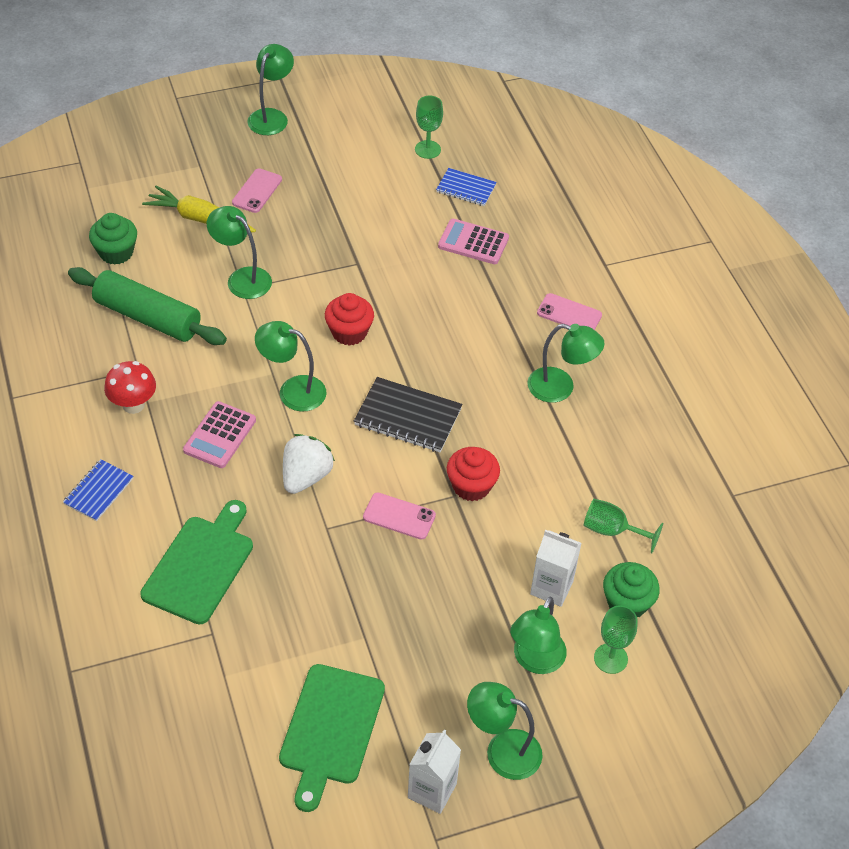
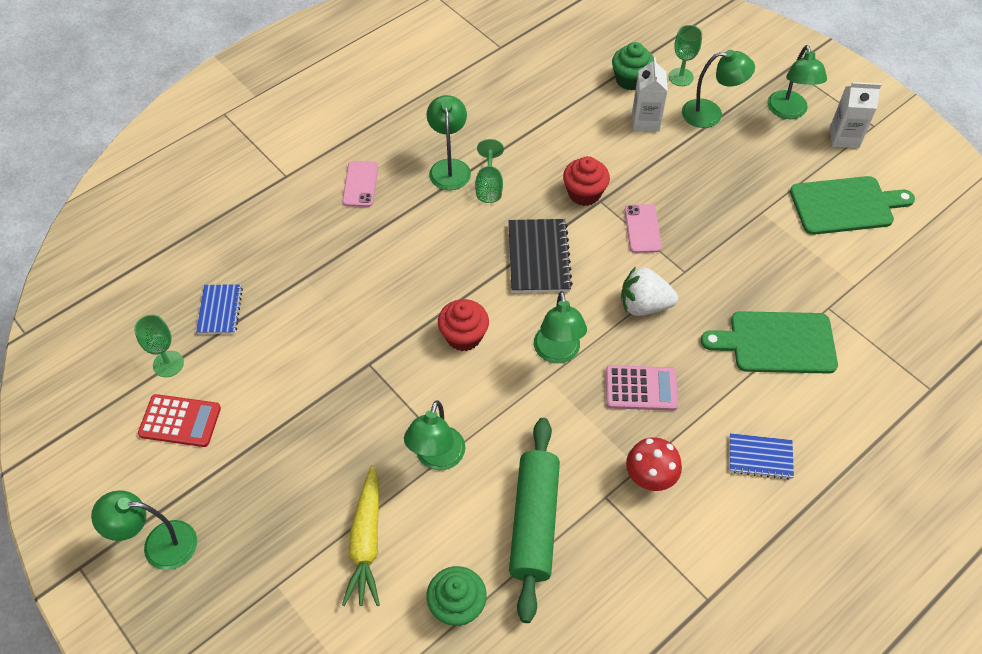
camera: 110 degrees left, 5 degrees up
(257, 191) = (297, 503): pink phone -> none
(369, 146) = (180, 421): none -> red calculator
(473, 242) = (297, 279): pink calculator -> none
(612, 530) = (573, 102): green goblet -> green goblet (489, 186)

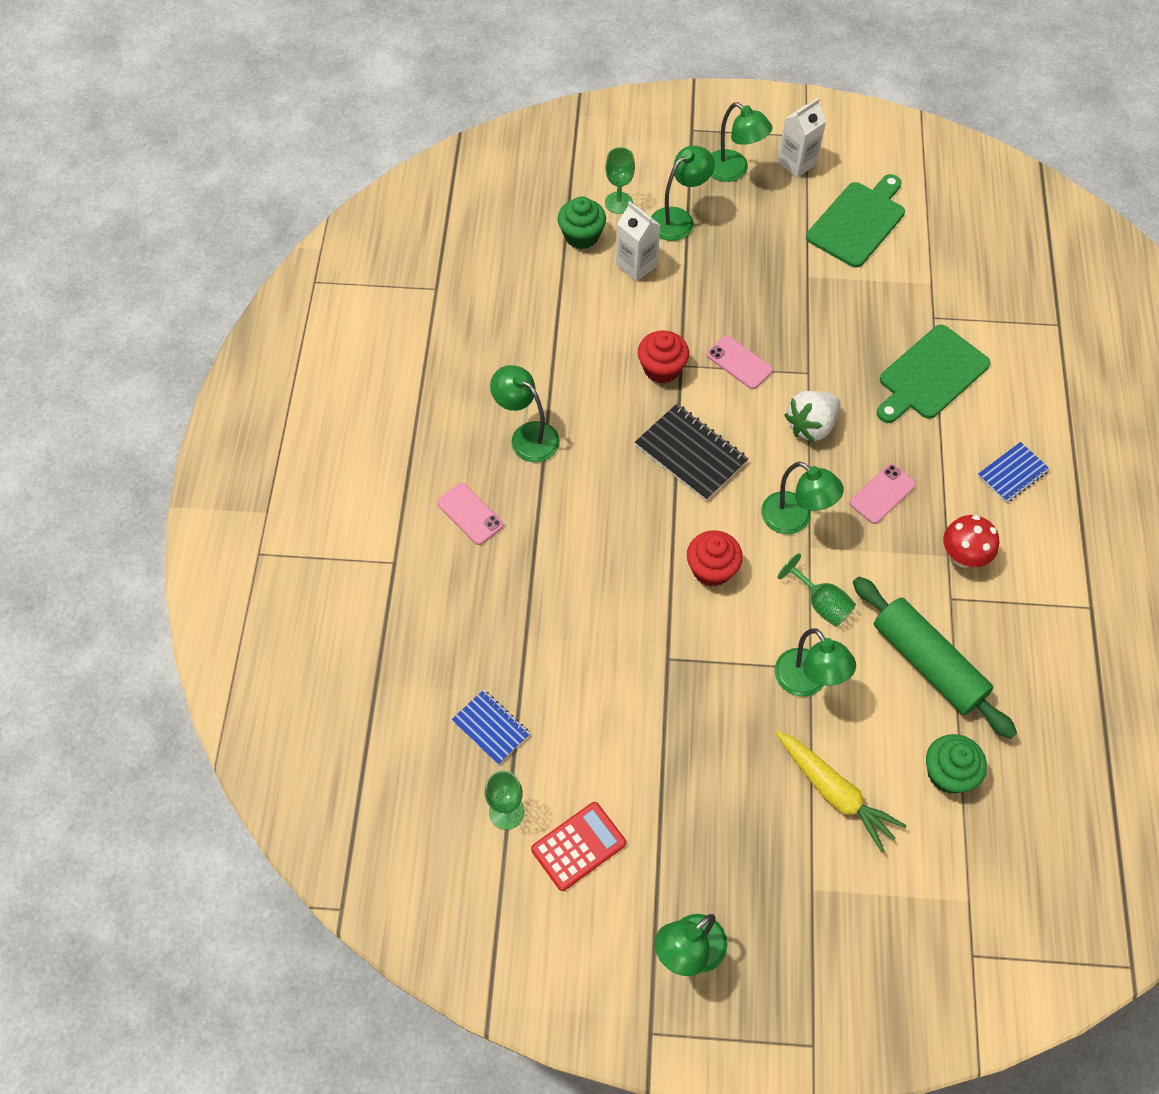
camera: 45 degrees left, 5 degrees up
(489, 186) = (579, 425): green goblet -> green goblet (821, 603)
(641, 388) = (882, 494): pink calculator -> pink phone

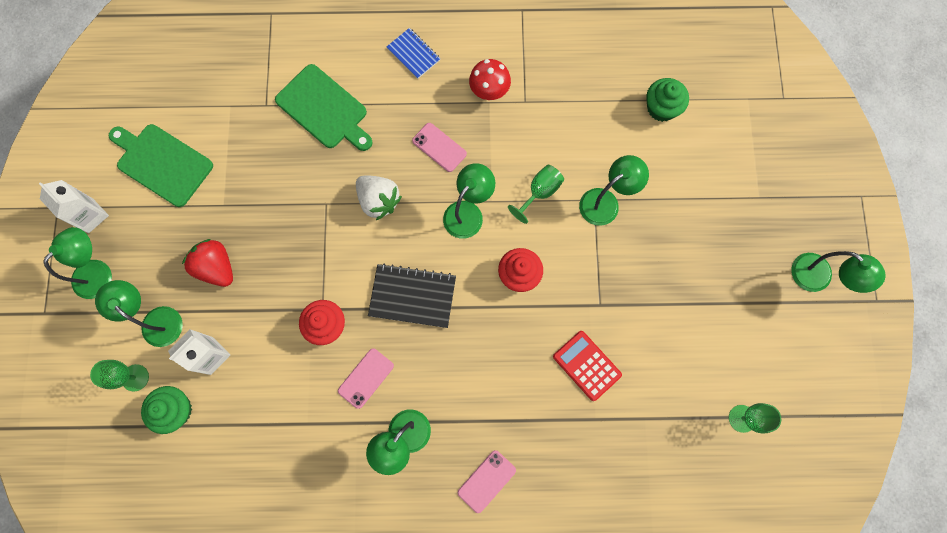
camera: 95 degrees left, 15 degrees up
(491, 728) = (677, 439): blue notebook -> none
(578, 846) = (758, 361): red calculator -> red calculator (586, 365)
(690, 454) = (412, 296): black notebook -> black notebook turned 60 degrees clockwise
(734, 270) = (216, 267): none -> red strawberry
(739, 362) = (317, 260): pink phone -> pink phone (366, 378)
(834, 792) = (687, 183): yellow carrot -> none
(927, 663) = (579, 119): green rolling pin -> none

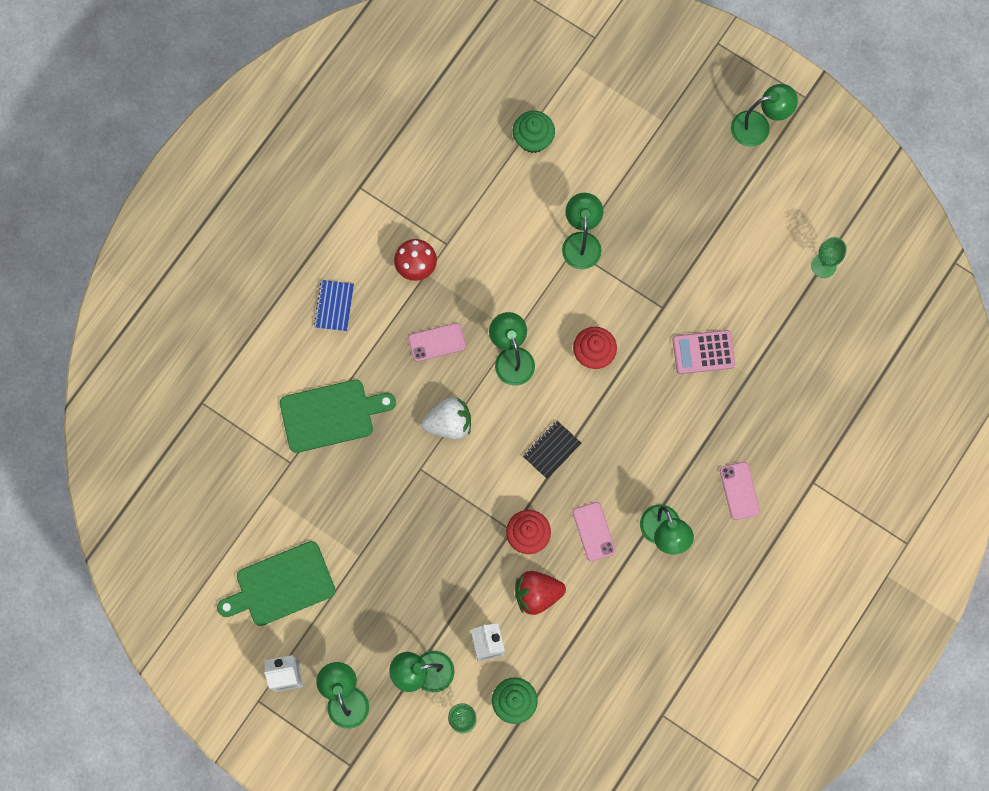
camera: 55 degrees left, 0 degrees up
(216, 267) = (412, 595): red strawberry -> red strawberry (537, 594)
(412, 296) = (552, 450): black notebook -> black notebook, size x0.63
(413, 54) = (334, 306): blue notebook -> blue notebook turned 75 degrees counterclockwise
(540, 192) = (535, 288): green goblet -> none
(586, 365) = (703, 352): red calculator -> pink calculator

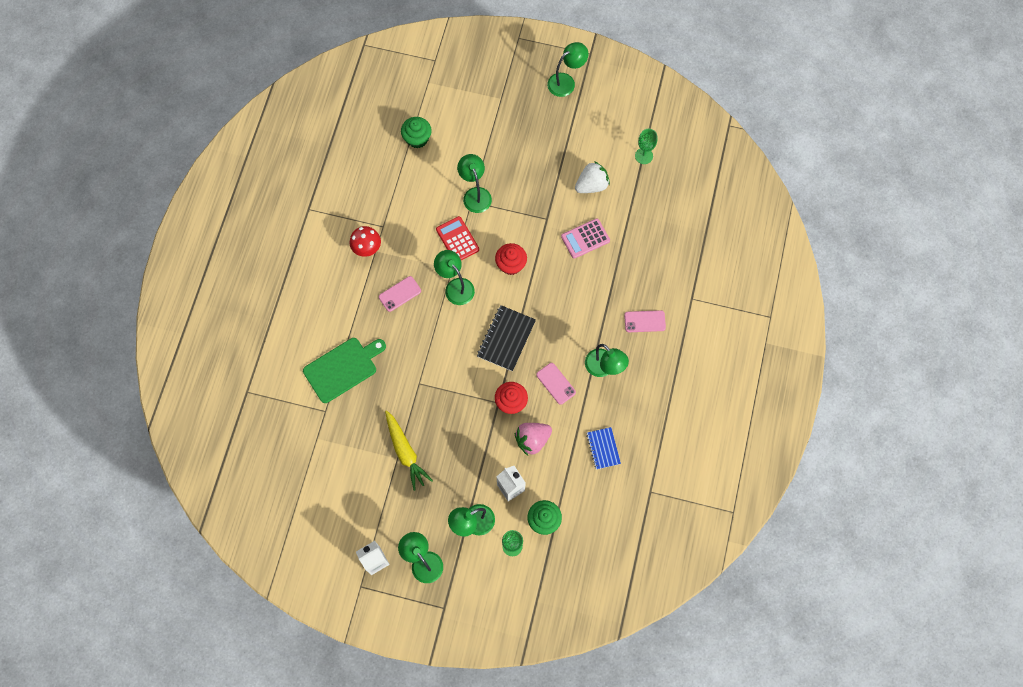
camera: 20 degrees left, 5 degrees down
(281, 585) = (348, 498): green cutting board -> none
(334, 306) = (319, 294): blue notebook -> blue notebook (603, 448)
(372, 551) = (405, 452): none -> yellow carrot
(449, 423) = (428, 345): white strawberry -> white strawberry (591, 185)
(536, 295) = (457, 239): none -> red calculator
(537, 594) = (532, 440): red strawberry -> pink strawberry
(552, 450) = (506, 339): black notebook -> black notebook, size x1.58
(739, 491) = (644, 321): pink phone -> pink phone turned 60 degrees counterclockwise

